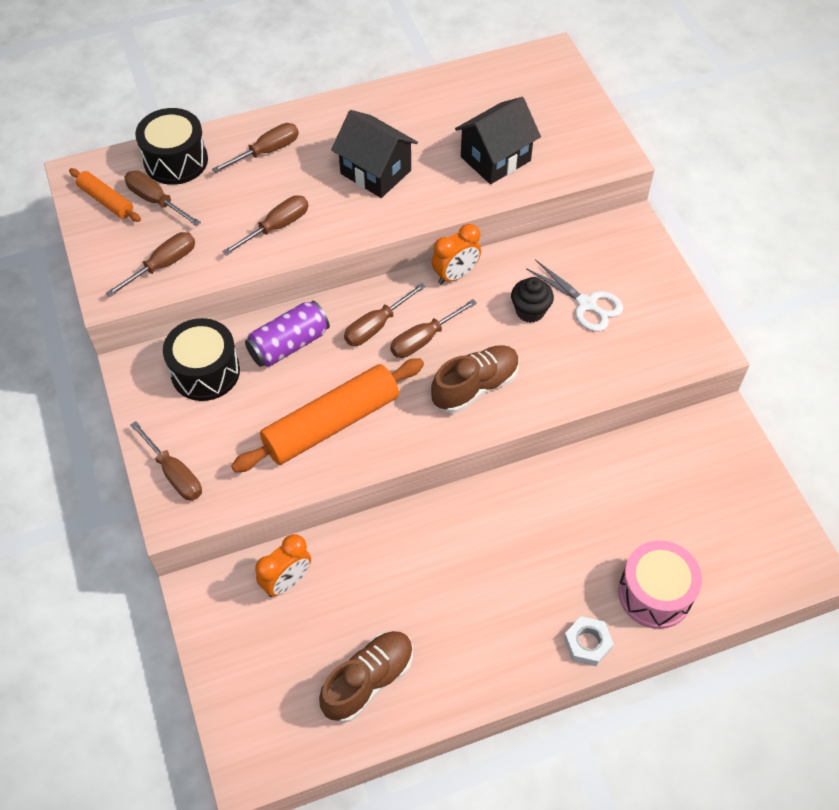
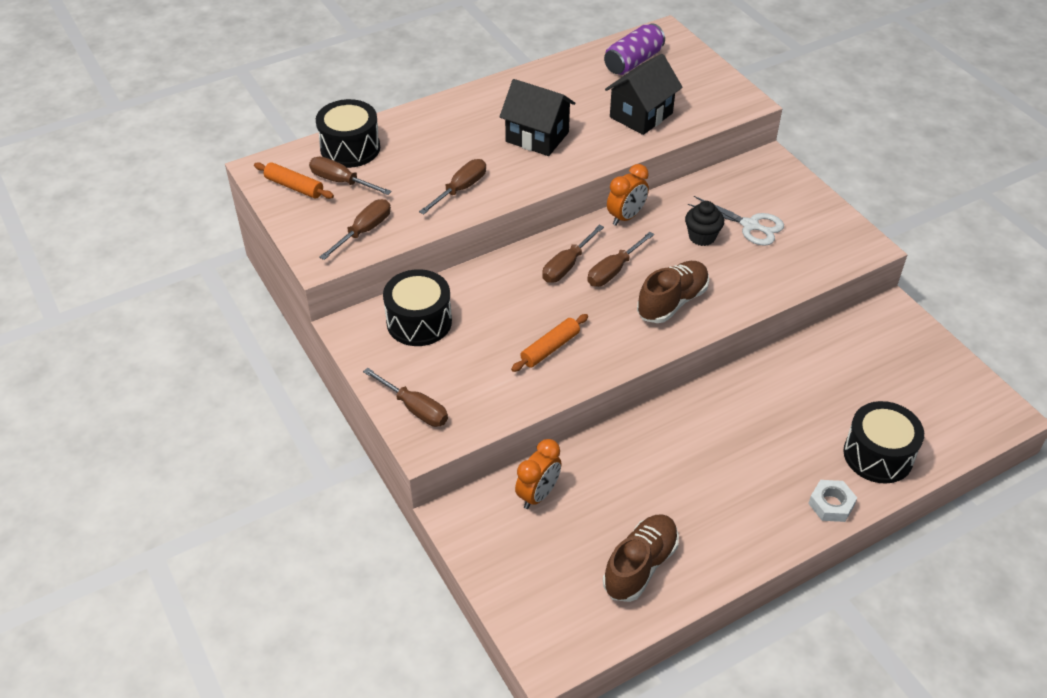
camera: 10 degrees left, 10 degrees down
(266, 151) = (432, 132): brown screwdriver -> none
(289, 344) = (491, 290): purple can -> purple can (633, 62)
(331, 424) = (550, 348): orange rolling pin -> orange rolling pin, size x0.51
(654, 593) = (878, 455): pink drum -> black drum

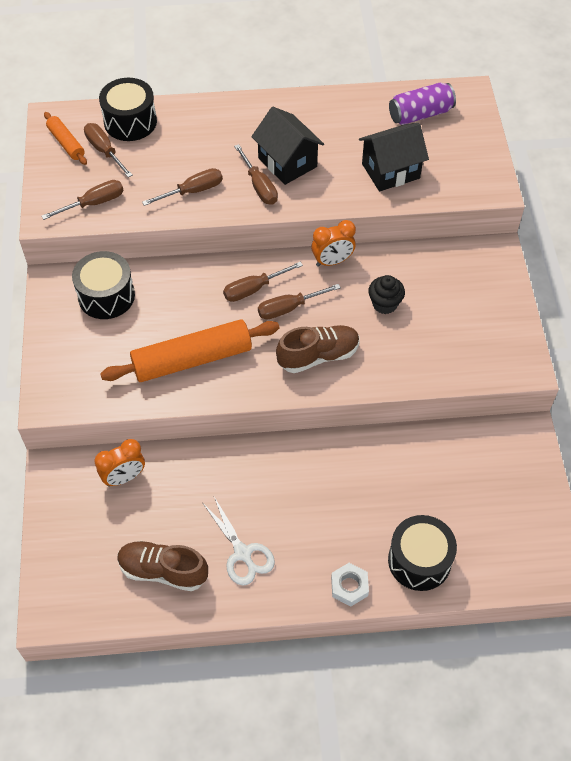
camera: 25 degrees right, 10 degrees up
(415, 408) = (57, 370): brown screwdriver -> brown screwdriver (259, 186)
(550, 348) = (192, 359): orange rolling pin -> orange rolling pin, size x1.97
(640, 566) = (163, 571): brown shoe -> brown shoe turned 135 degrees counterclockwise
(750, 225) = (434, 308): white scissors -> white scissors (242, 553)

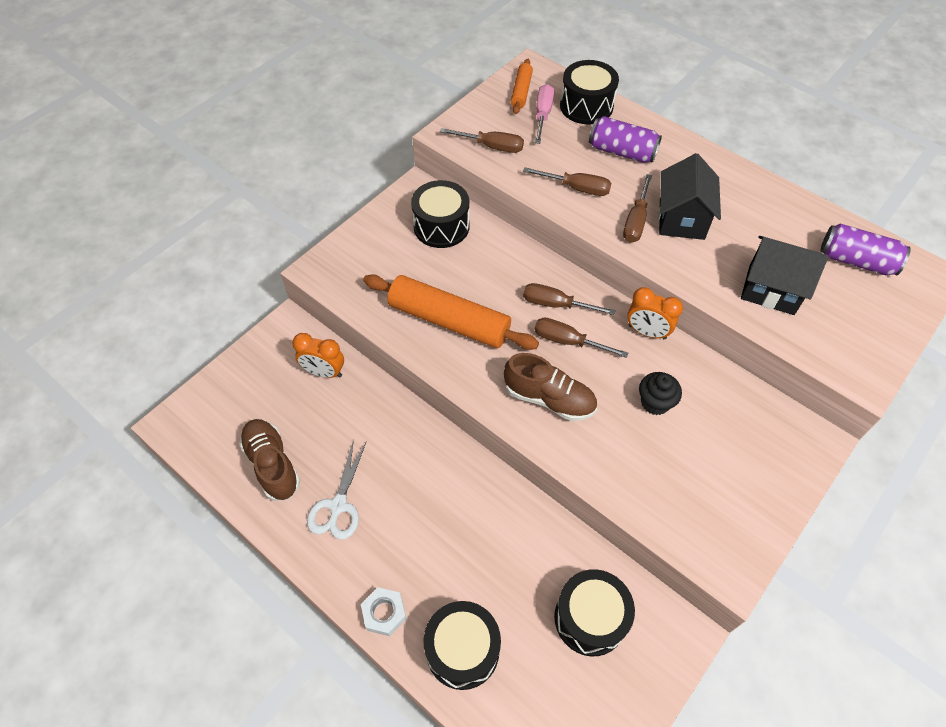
camera: 45 degrees right, 0 degrees up
(104, 151) = (542, 115): brown screwdriver -> pink screwdriver
(195, 140) = (622, 152): none -> purple can
(470, 473) = (590, 618): none -> black drum

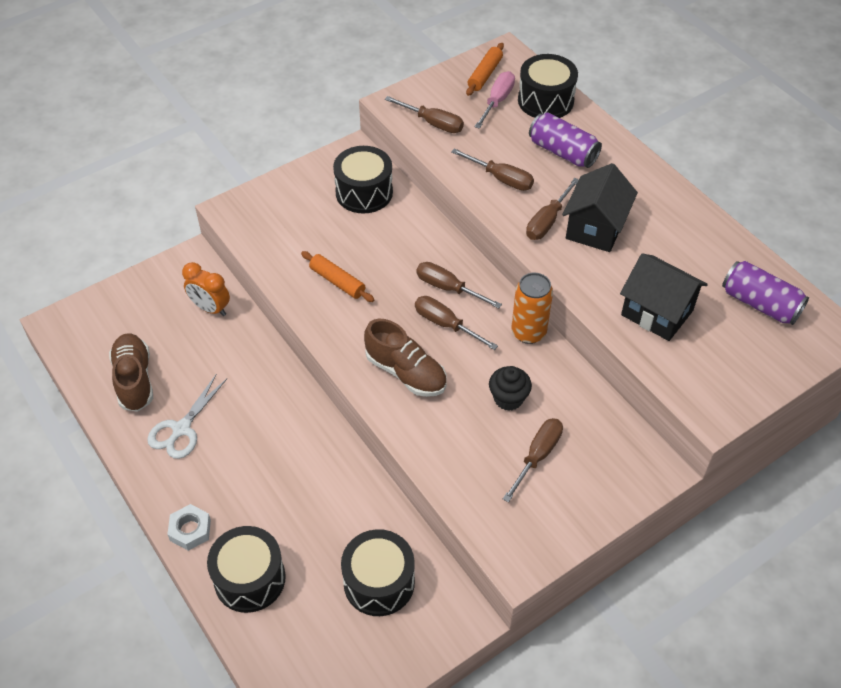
camera: 15 degrees right, 5 degrees down
(449, 321) = (337, 281): orange rolling pin -> orange rolling pin, size x0.51
(647, 332) = (528, 332): orange clock -> orange can
(704, 455) = (537, 456): none -> brown screwdriver

